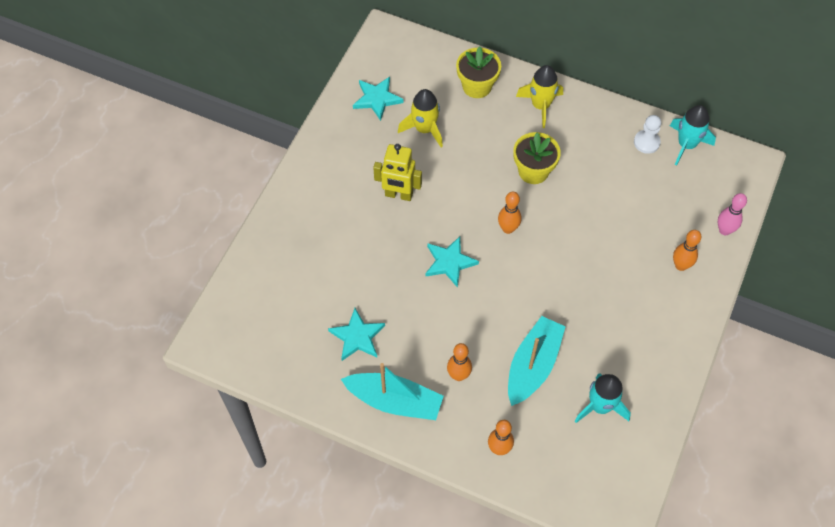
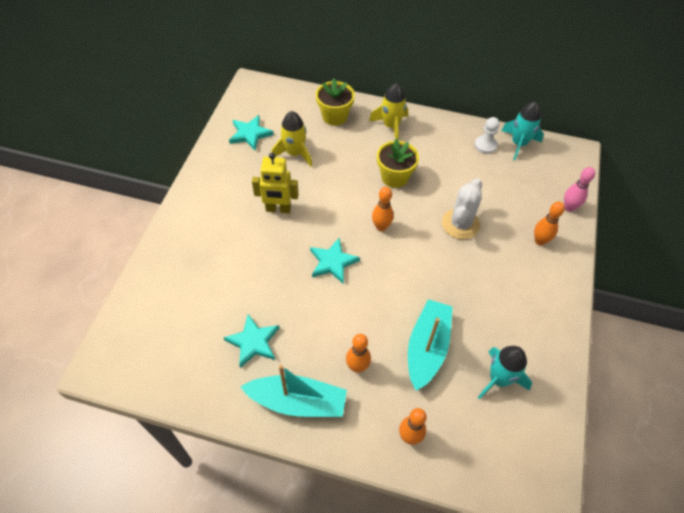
camera: 10 degrees left, 5 degrees down
(596, 235) = (460, 224): none -> white cactus

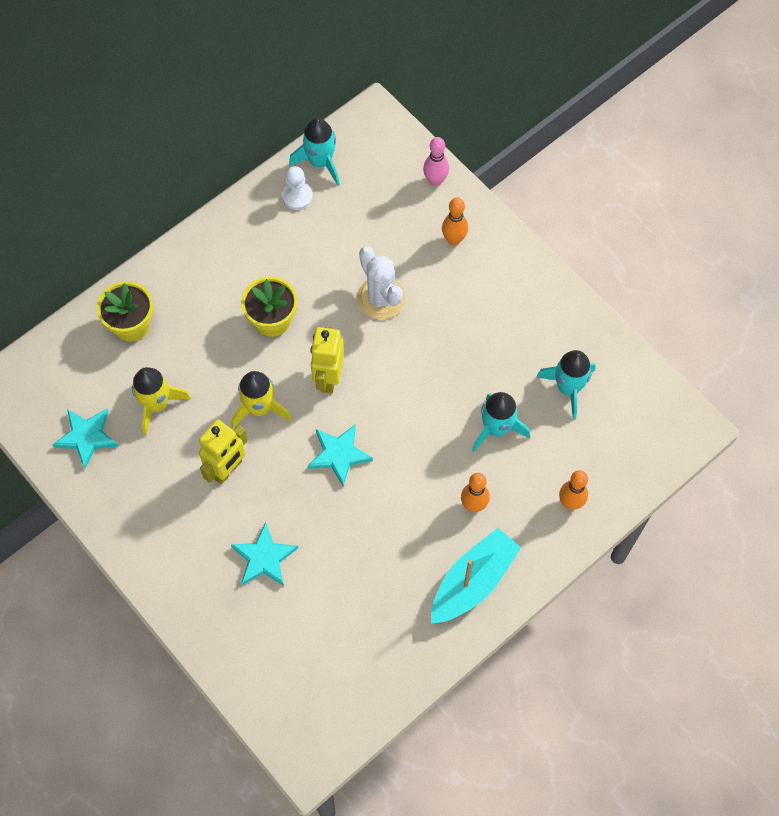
camera: 55 degrees left, 10 degrees up
(253, 342) = (381, 588): turquoise star -> turquoise star (264, 558)
(381, 227) = (328, 378): orange bowling pin -> yellow robot
(391, 126) = (194, 274): yellow rocket -> yellow rocket (259, 408)
(427, 348) = (496, 428): turquoise boat -> turquoise rocket

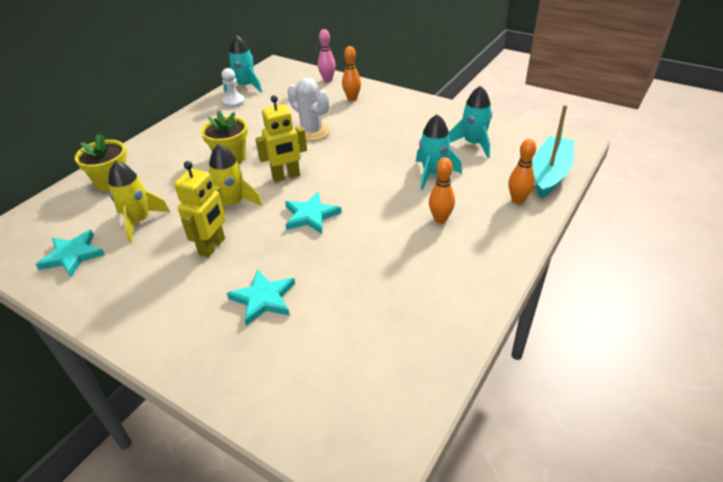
camera: 15 degrees left, 25 degrees down
(328, 378) = (286, 176): yellow robot -> yellow robot turned 105 degrees counterclockwise
(473, 581) = (468, 267): turquoise boat -> turquoise boat (550, 174)

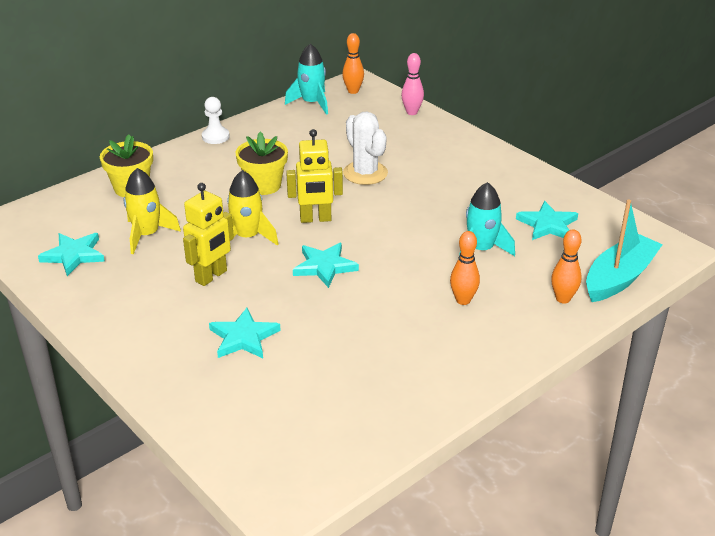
camera: 15 degrees right, 5 degrees down
(234, 102) = (291, 120): white pawn -> white pawn (215, 137)
(352, 98) = (430, 142): orange bowling pin -> orange bowling pin (353, 91)
(473, 144) = (547, 225): turquoise rocket -> turquoise star

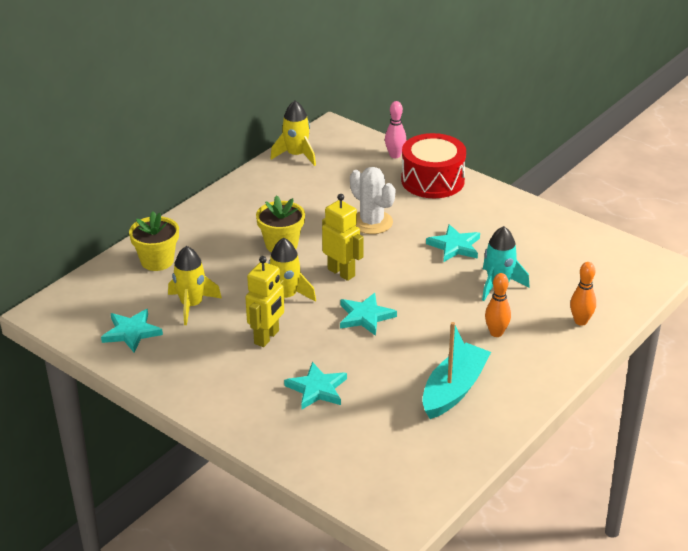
camera: 10 degrees left, 0 degrees up
(215, 137) = (216, 200): white pawn -> none
(312, 103) = (296, 155): turquoise rocket -> yellow rocket
(315, 219) = (341, 272): yellow robot -> yellow robot turned 120 degrees counterclockwise
(353, 91) = (331, 138): orange bowling pin -> none
(443, 139) = (432, 180): none -> red drum
(547, 225) = (550, 255): turquoise star -> turquoise star (455, 246)
(619, 278) = (623, 297): turquoise boat -> turquoise boat (454, 390)

